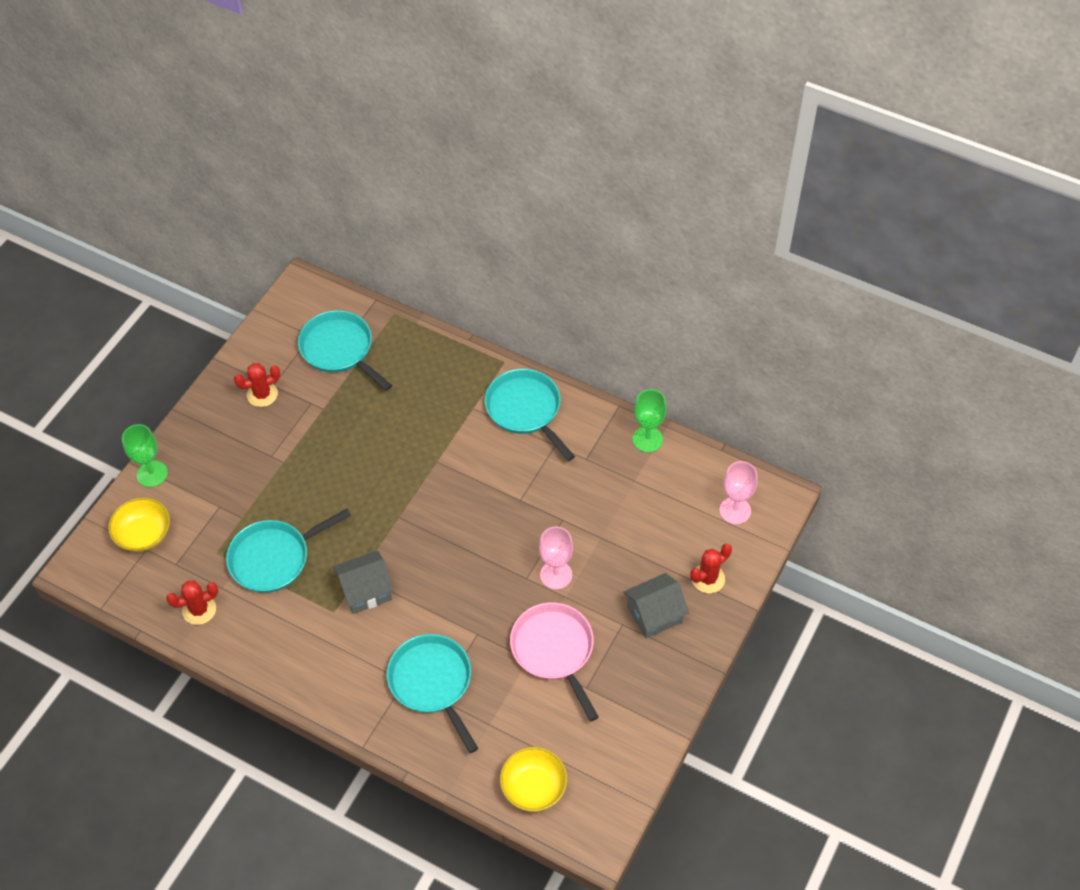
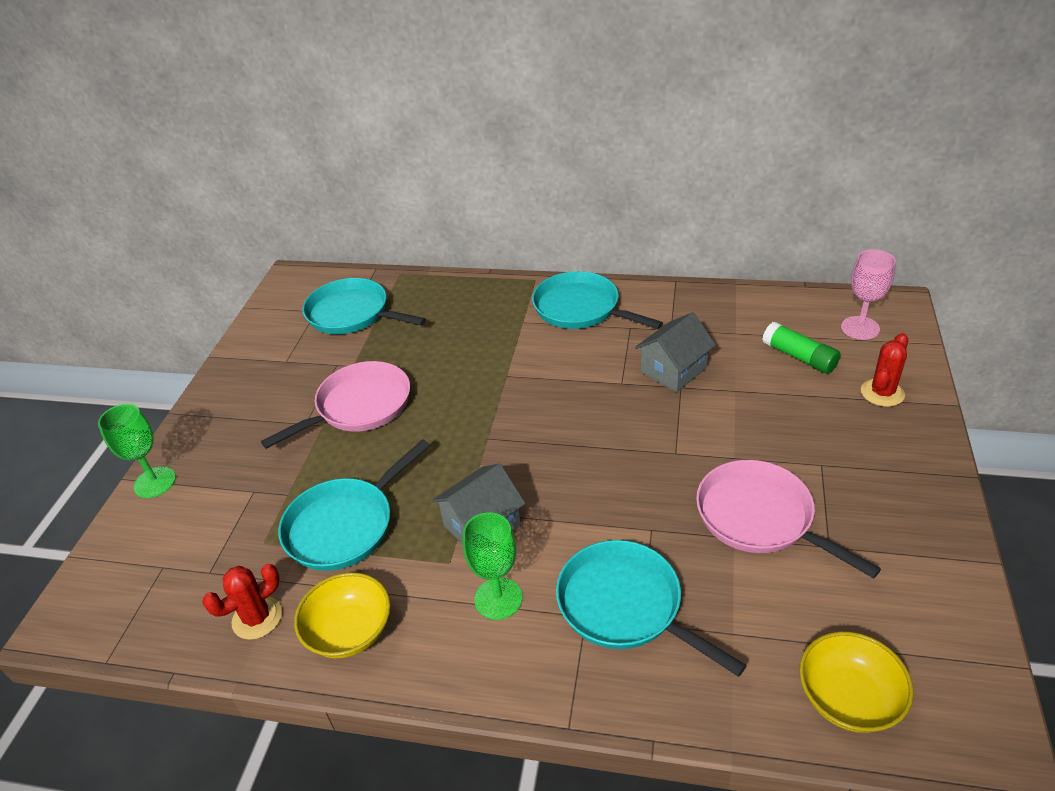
camera: 15 degrees left, 15 degrees down
(144, 534) = (156, 551): yellow bowl -> yellow bowl (349, 631)
(262, 394) = (276, 372): red cactus -> none
(315, 453) = (359, 406): none -> pink pan
(556, 575) = (708, 440): pink goblet -> none
(647, 439) = (724, 298): green goblet -> green goblet (498, 598)
(654, 614) = (851, 443): grey house -> grey house (673, 370)
(668, 523) = (799, 357): none -> green glue stick

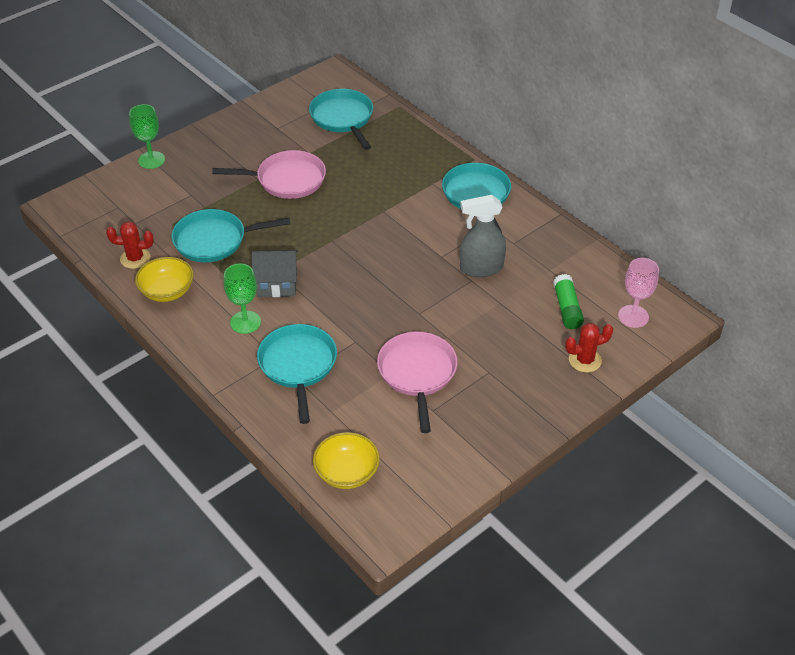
camera: 35 degrees right, 5 degrees up
(673, 370) = (481, 268): grey house -> grey spray bottle

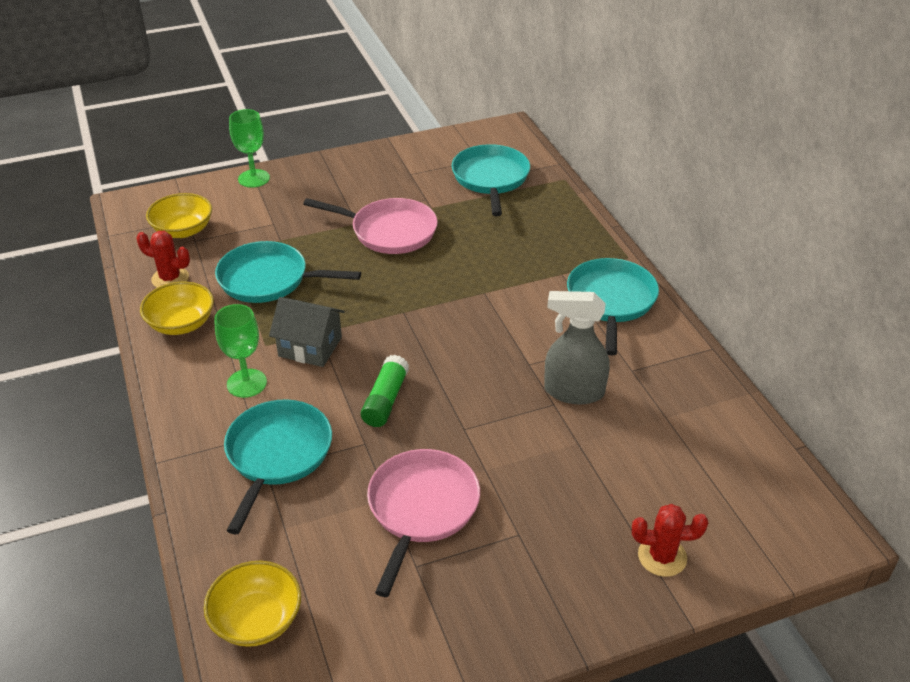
camera: 20 degrees right, 5 degrees down
(120, 217) = (183, 230): none -> yellow bowl
(567, 308) = (667, 476): green glue stick -> green glue stick (385, 400)
(633, 316) = (759, 513): pink goblet -> none

